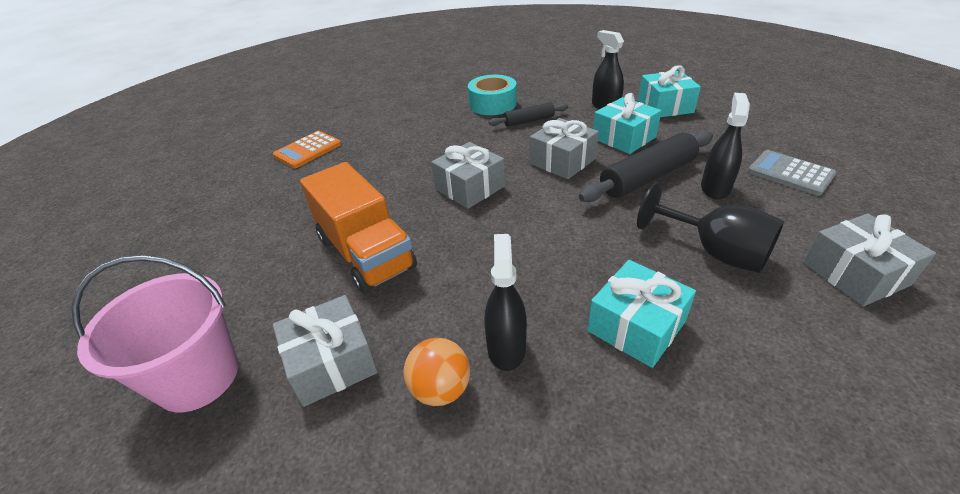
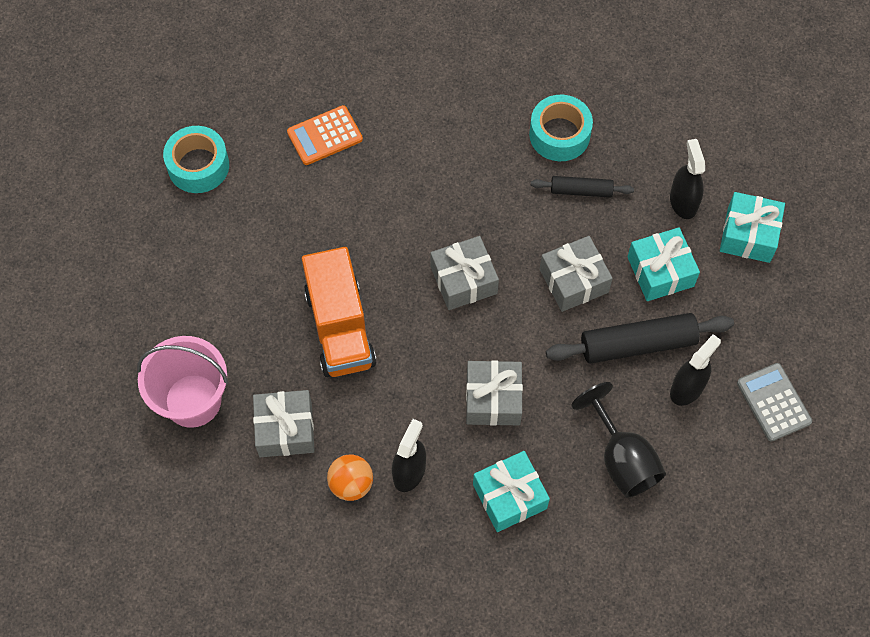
camera: 20 degrees right, 25 degrees up
(192, 195) = (198, 166): none -> turquoise tape
(855, 274) = (708, 528): grey gift -> grey gift (493, 399)

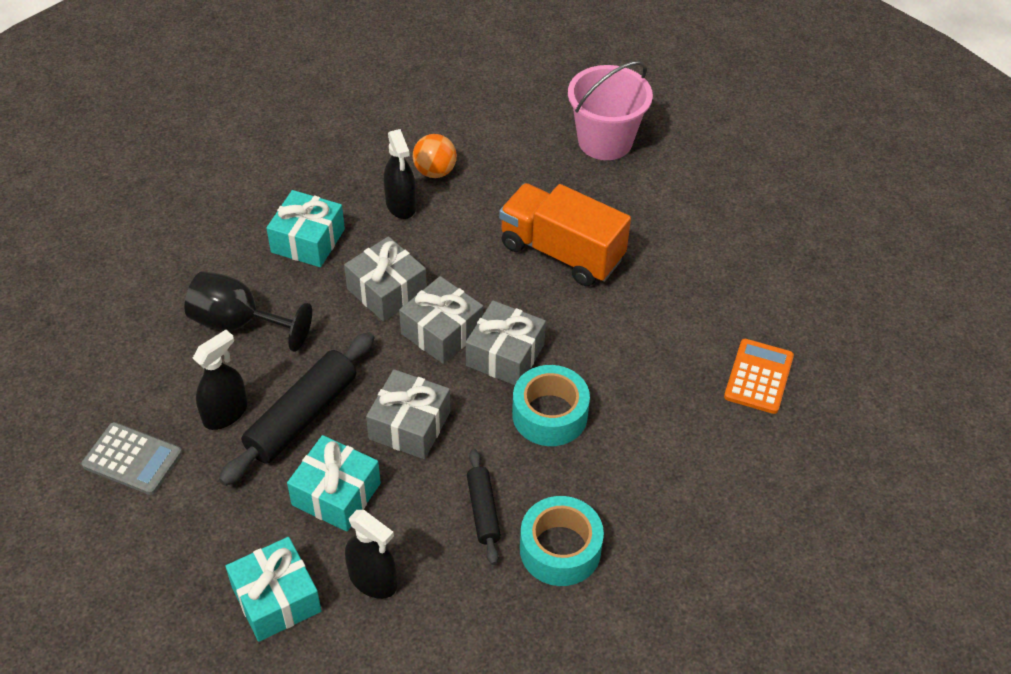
camera: 135 degrees right, 15 degrees down
(198, 166) = (818, 277): turquoise tape -> turquoise tape (549, 414)
(285, 429) = (520, 169): grey gift -> grey gift (442, 331)
(581, 190) = (483, 511): black rolling pin -> black rolling pin turned 60 degrees counterclockwise
(687, 388) = (225, 413): black spray bottle -> black spray bottle turned 135 degrees counterclockwise

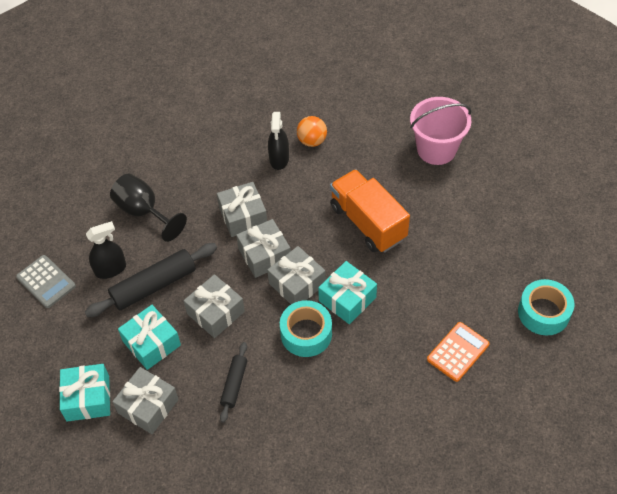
camera: 25 degrees right, 5 degrees up
(308, 240) = (210, 167): turquoise gift -> turquoise gift (347, 299)
(373, 580) = (148, 406): black spray bottle -> grey gift
(560, 549) = (269, 426): turquoise tape -> turquoise tape (543, 312)

